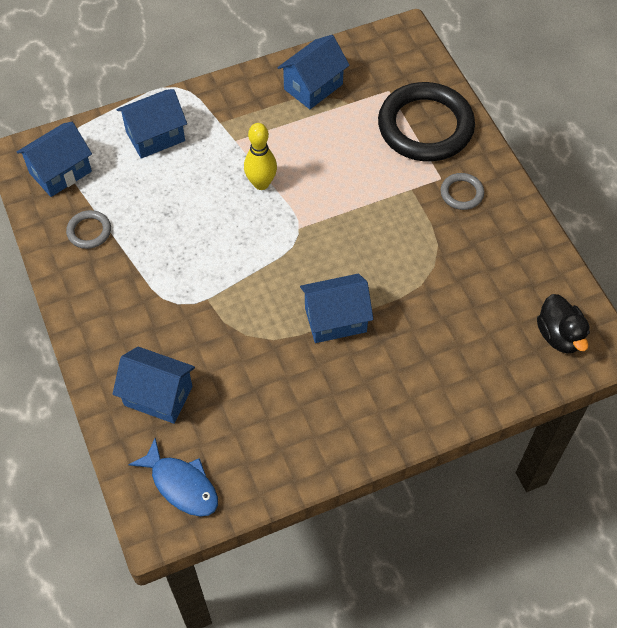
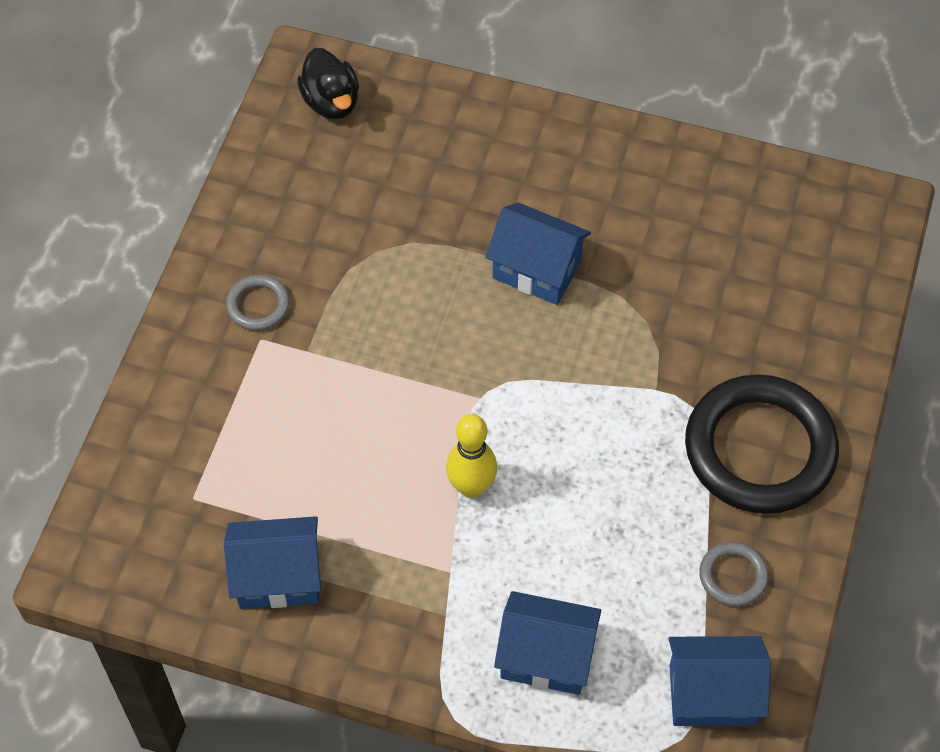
camera: 140 degrees left, 0 degrees up
(158, 396) = (791, 323): blue house -> none
(181, 485) = (830, 224): blue fish -> none
(425, 126) = (205, 415): black ring -> black ring (760, 449)
(559, 335) = (331, 102): black duck -> black duck turned 135 degrees clockwise

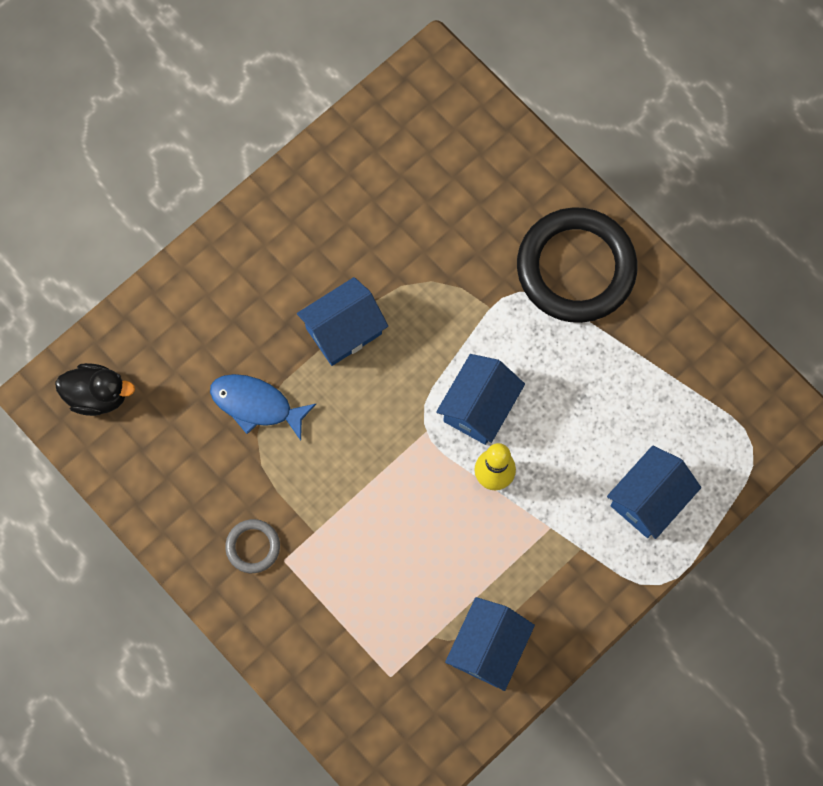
camera: 60 degrees left, 15 degrees up
(407, 234) = (256, 405): none -> blue fish
(712, 694) = (733, 409): blue house -> blue house (479, 407)
(733, 576) = (658, 344): grey ring -> none

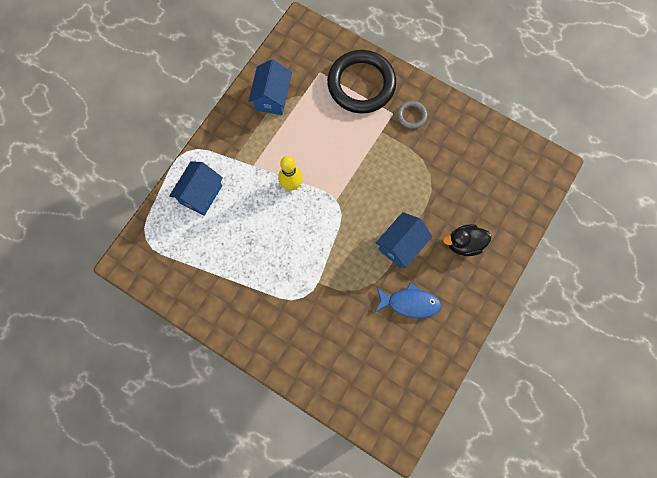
camera: 165 degrees right, 0 degrees up
(98, 395) = (526, 173): black duck -> black duck (464, 244)
(256, 405) = (436, 190): blue fish -> blue fish (410, 303)
(479, 407) = (309, 221): blue house -> none
(576, 268) = (272, 321): black ring -> black ring (361, 84)

